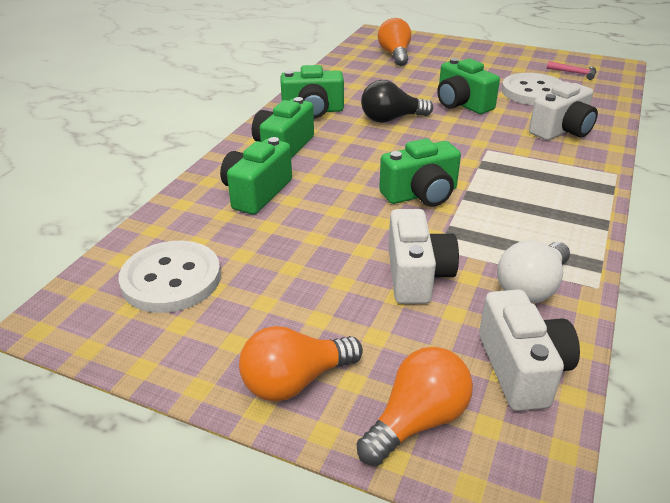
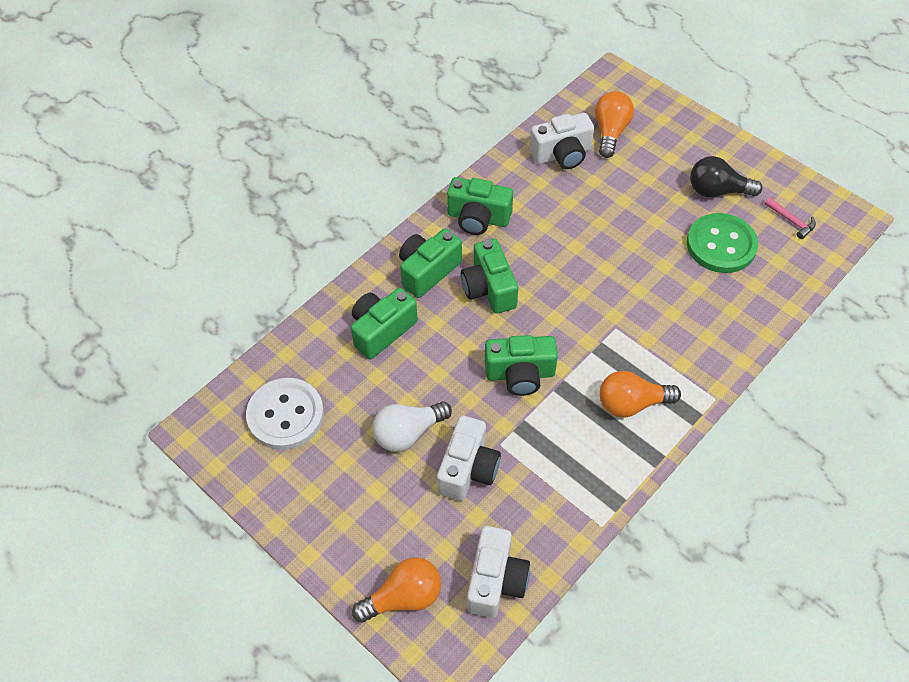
camera: 20 degrees right, 20 degrees up
(295, 381) = (339, 539): orange light bulb -> orange light bulb (631, 403)
(391, 119) = (548, 253): black light bulb -> black light bulb (717, 191)
(462, 104) = (632, 246): green camera -> green camera (489, 288)
(531, 287) = (549, 509): white light bulb -> white light bulb (408, 433)
(533, 92) = (721, 245): white button -> green button
(562, 130) = (707, 319): white camera -> white camera (562, 154)

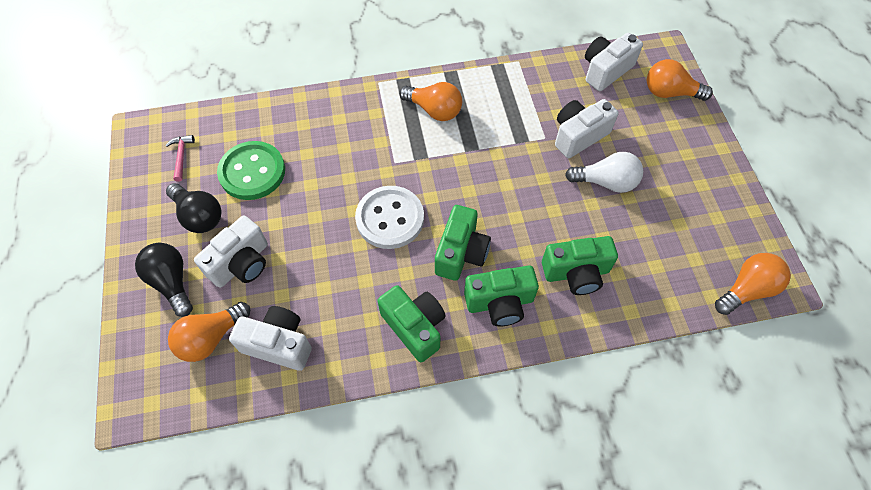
camera: 145 degrees left, 5 degrees up
(224, 406) = (746, 289): none -> orange light bulb
(285, 415) = (696, 251): white button -> white button (390, 218)
(520, 374) = (493, 173): green camera -> none
(646, 181) = (241, 263): none -> white camera
(678, 143) = (172, 282): none -> black light bulb

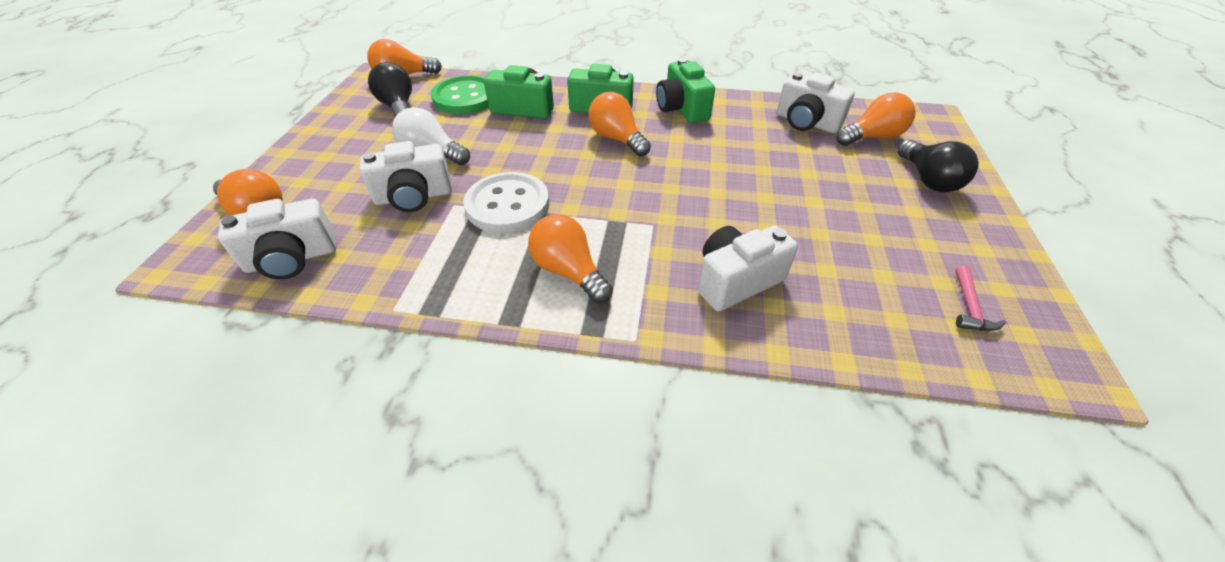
camera: 160 degrees left, 15 degrees down
(199, 216) = (915, 229): black light bulb -> black light bulb (398, 107)
(241, 263) = (850, 177): white camera -> white camera (736, 281)
(252, 172) = (850, 260): green button -> green button (465, 97)
(390, 218) = (678, 176): white button -> white button (507, 205)
(461, 253) = (617, 139): green camera -> orange light bulb

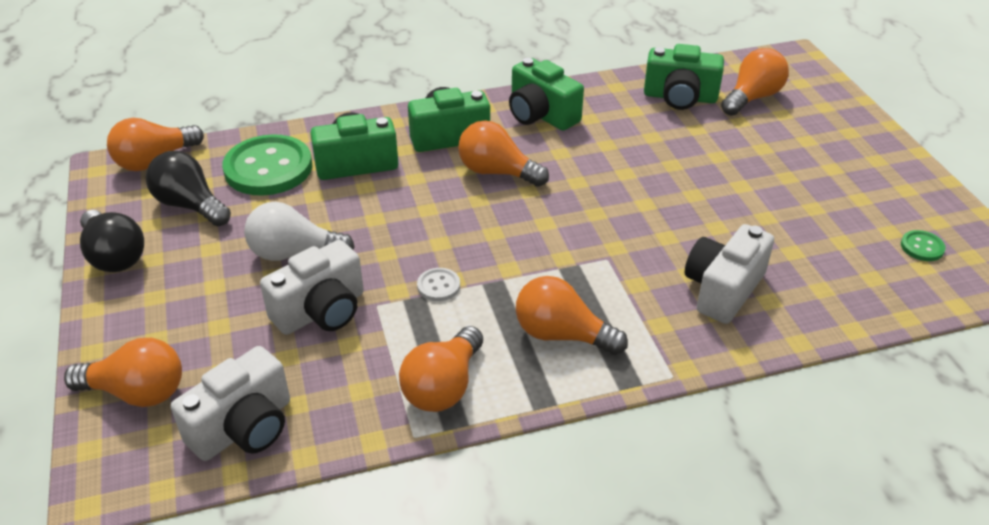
camera: 25 degrees left, 5 degrees down
(447, 279) = (443, 386): none -> orange light bulb
(507, 205) = (438, 286): white button -> white button, size x0.43
(806, 122) = (680, 97): white camera -> green camera
(928, 180) = (826, 131): black light bulb -> black light bulb (114, 256)
(969, 307) = (922, 247): pink hammer -> green button

